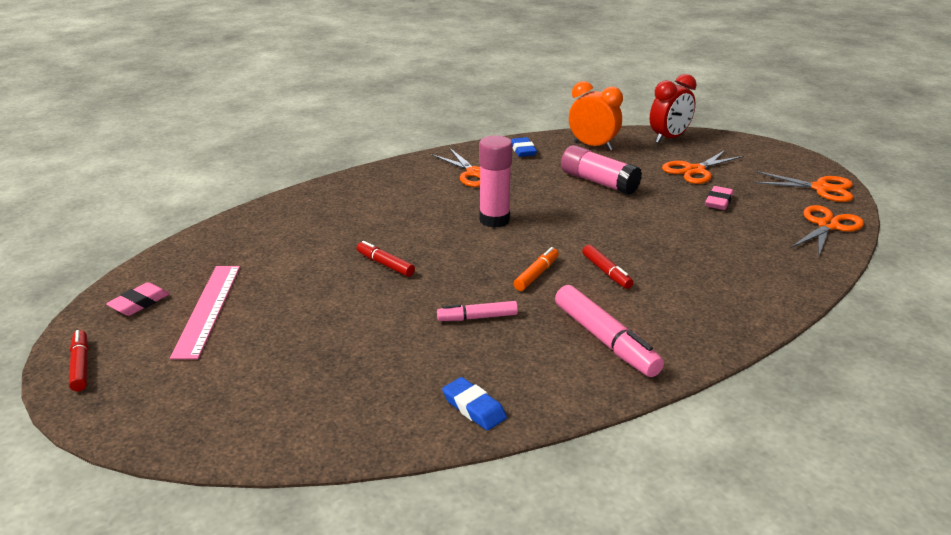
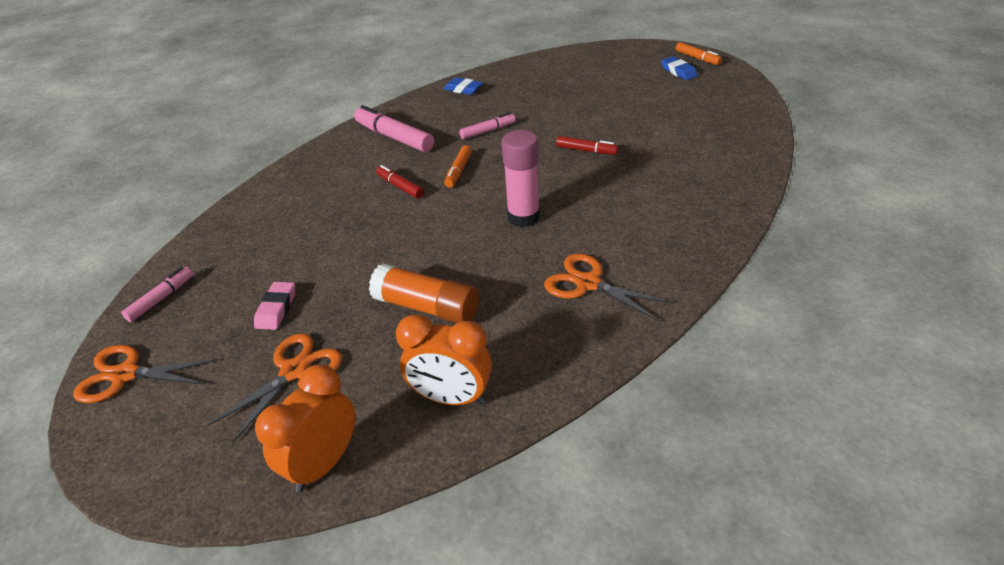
camera: 165 degrees right, 10 degrees up
(81, 366) = (697, 58): red marker -> orange marker
(139, 303) = (723, 88): pink eraser -> none
(207, 309) = (673, 95): pink ruler -> none
(523, 150) = (553, 353): blue eraser -> blue eraser (678, 71)
(598, 182) = (427, 307): pink glue stick -> orange glue stick
(669, 138) = (323, 464): red clock -> orange clock
(827, 226) = (161, 299): orange scissors -> pink marker

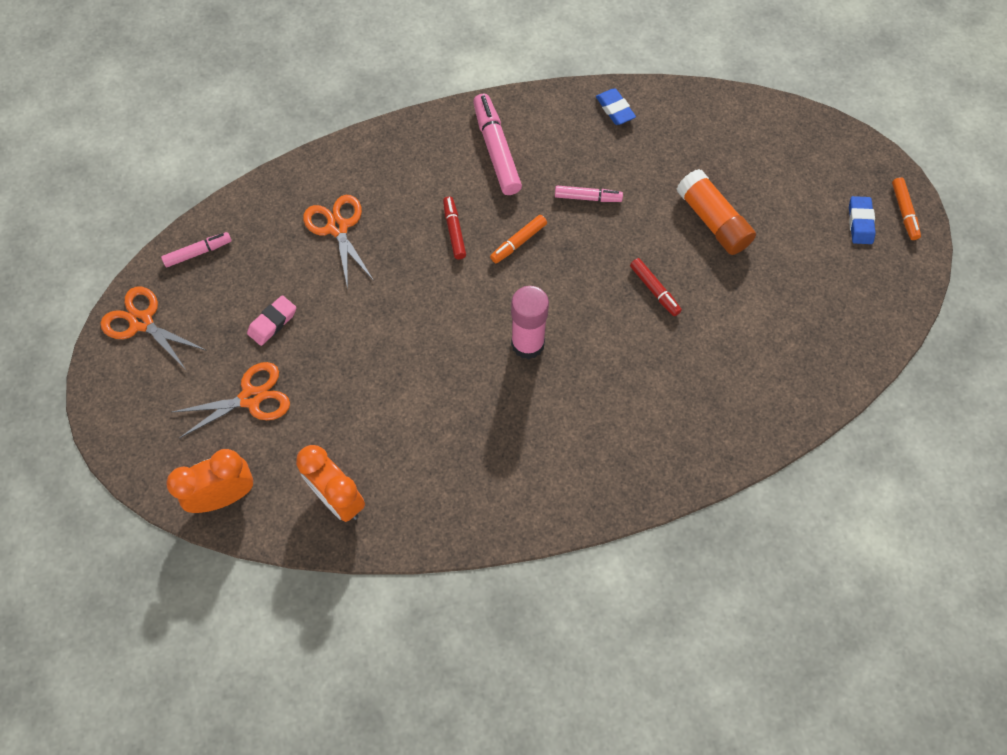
camera: 30 degrees right, 25 degrees up
(427, 307) = (379, 397): orange glue stick -> orange glue stick (713, 221)
(588, 283) = (517, 457): orange scissors -> orange scissors (338, 227)

